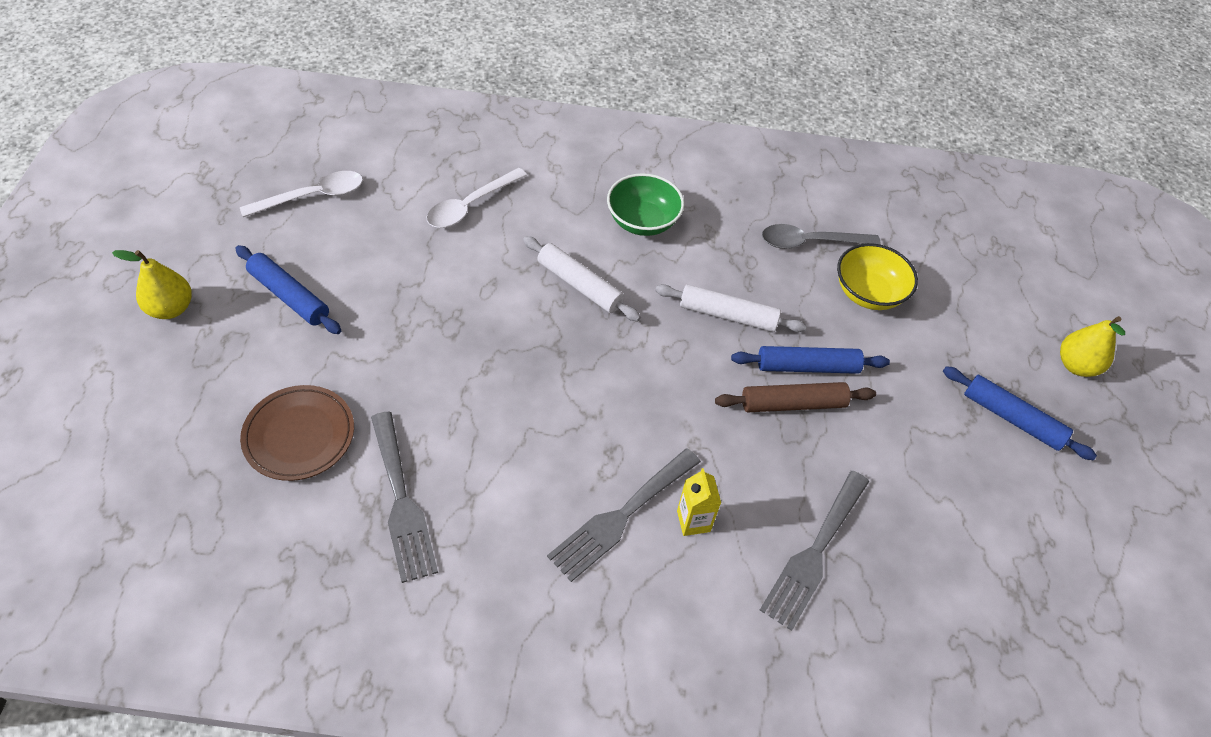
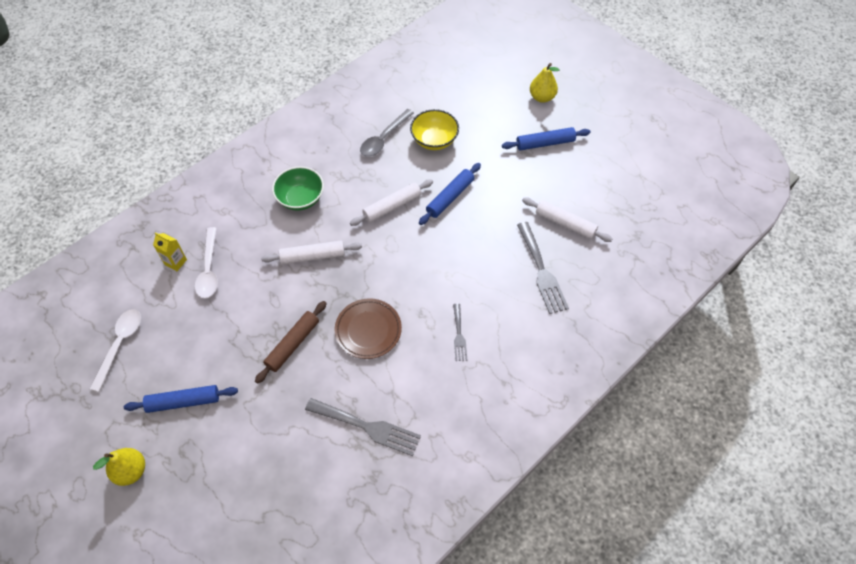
camera: 45 degrees left, 5 degrees up
(299, 436) = (284, 452): brown plate -> brown plate (368, 330)
(621, 517) = (459, 335): grey fork -> grey fork, size x0.56
(693, 521) = (486, 307): yellow carton -> yellow carton (176, 262)
(793, 404) = (464, 219): brown rolling pin -> brown rolling pin (293, 344)
(919, 531) = (565, 223): none -> white rolling pin

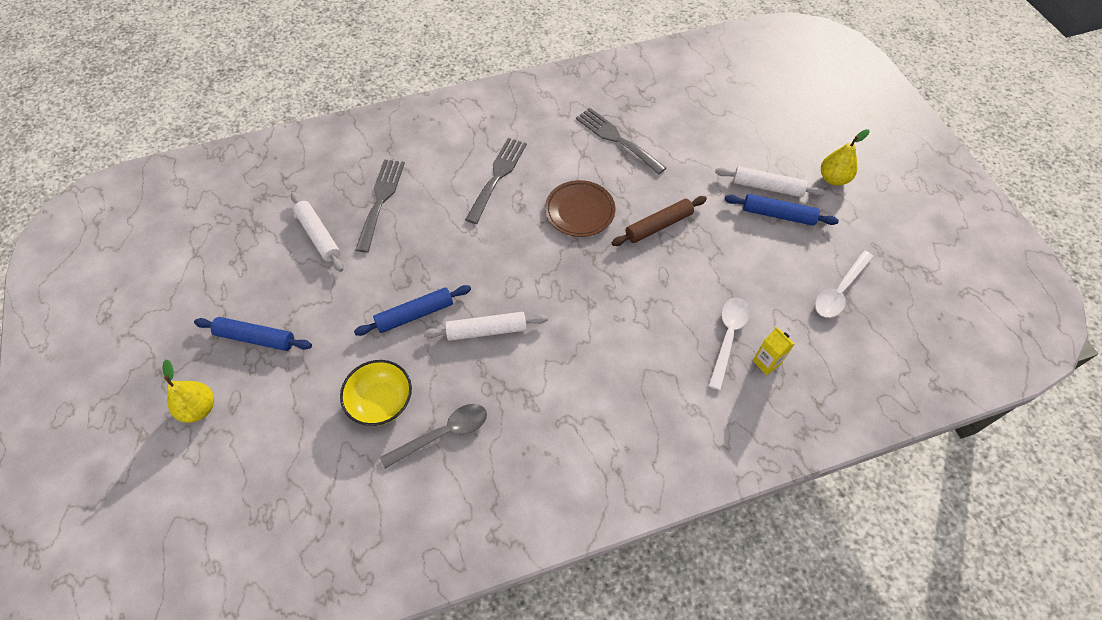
camera: 155 degrees left, 0 degrees up
(300, 198) = (590, 387): green bowl -> none
(313, 256) = (604, 306): white rolling pin -> white rolling pin (767, 187)
(459, 335) = (497, 176): grey fork -> grey fork, size x1.78

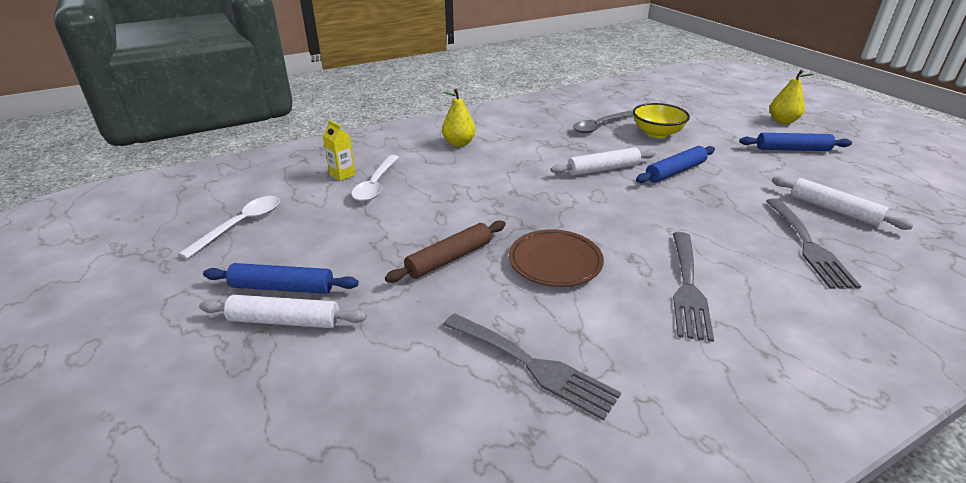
camera: 170 degrees right, 25 degrees down
(833, 178) = (167, 346): yellow pear -> yellow pear (459, 143)

